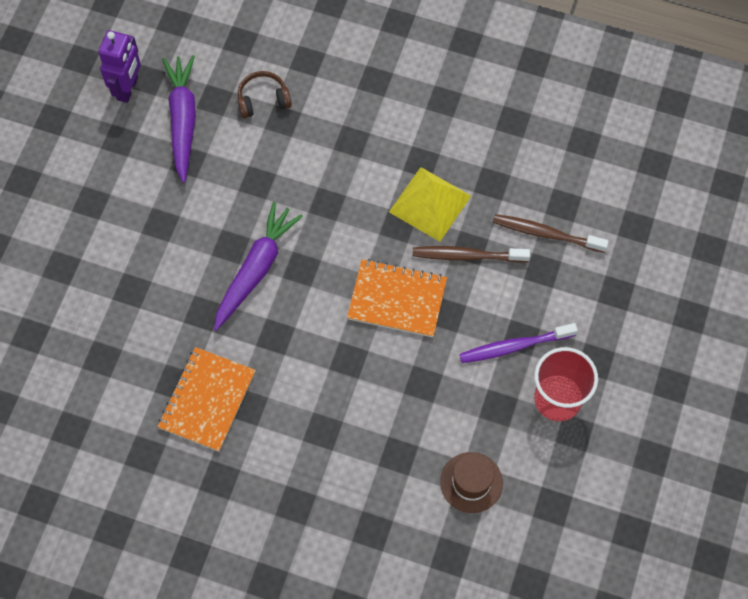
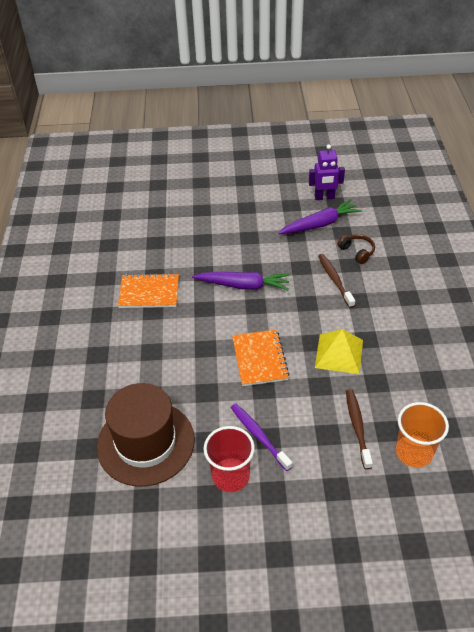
camera: 70 degrees right, 20 degrees down
(467, 256) = (313, 386): brown toothbrush -> brown toothbrush (334, 280)
(471, 482) = (146, 443): brown hat -> brown hat, size x2.10
(602, 192) = (414, 452): none -> orange cup

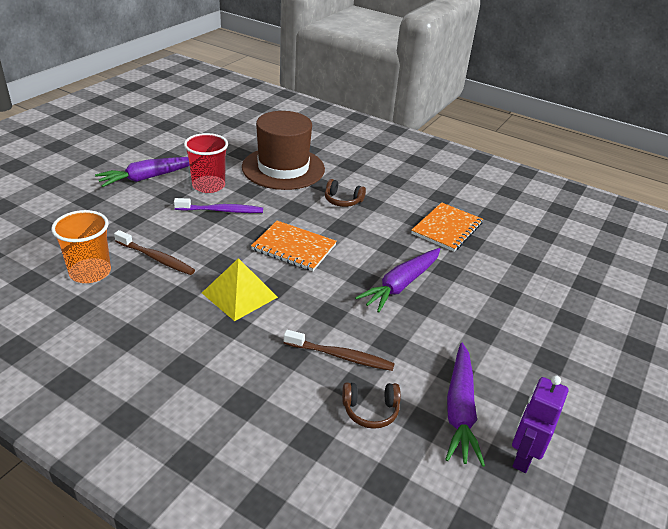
camera: 120 degrees right, 10 degrees down
(165, 368) = (342, 200): none -> brown headphones
(264, 537) = (149, 177): none -> purple carrot

